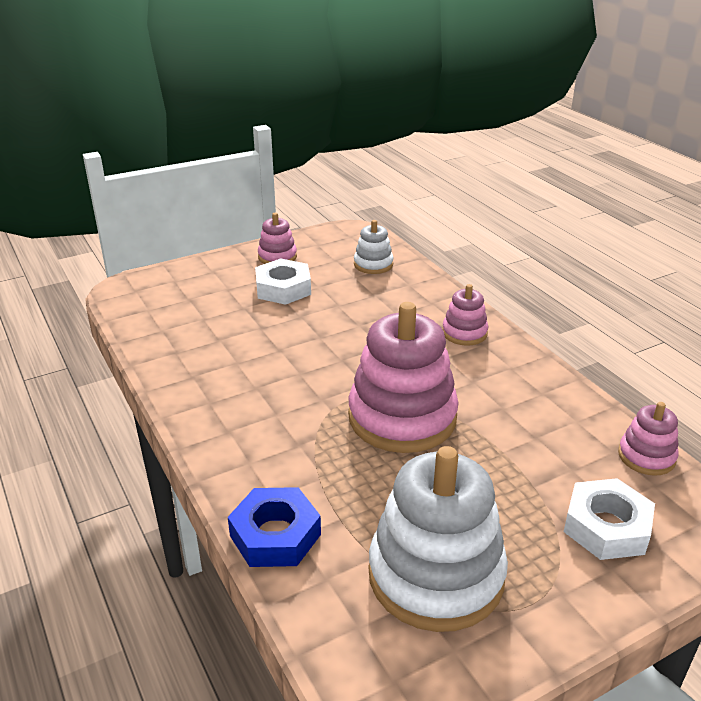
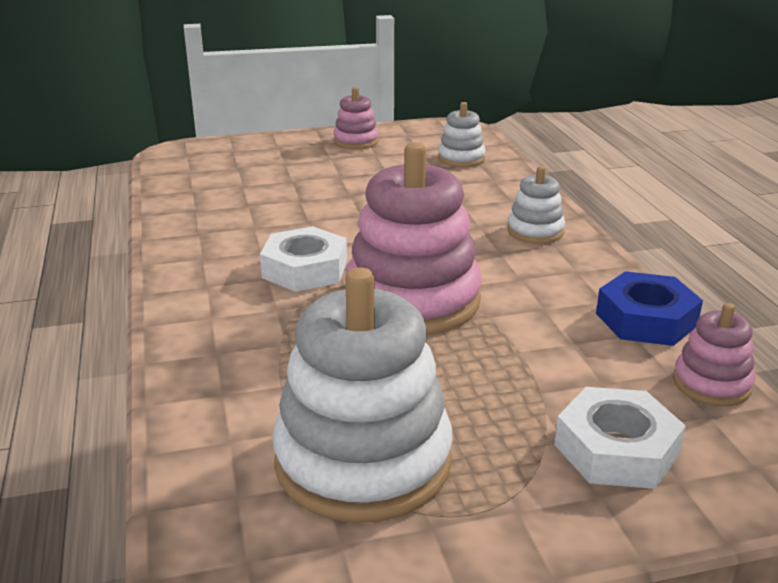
camera: 15 degrees right, 5 degrees down
(275, 535) = (197, 389): blue nut -> blue nut (646, 319)
(283, 288) = (345, 169): white nut -> white nut (305, 269)
(464, 333) = (535, 231): pink stacking toy -> white stacking toy

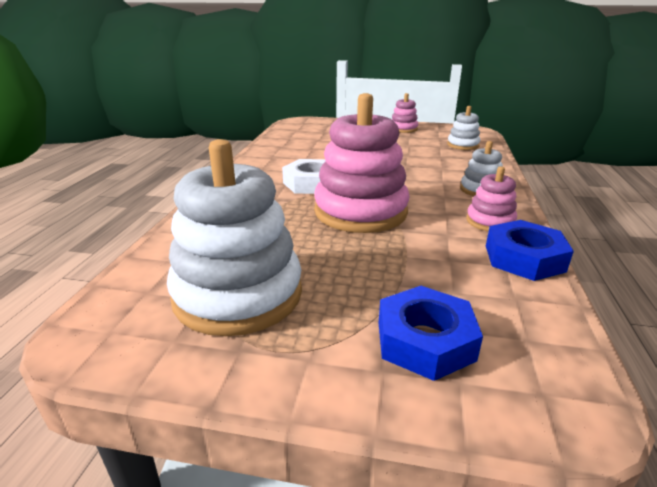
camera: 25 degrees right, 0 degrees up
(616, 449) = (425, 341): white nut -> blue nut
(711, 384) = (548, 316): pink stacking toy -> pink stacking toy (490, 221)

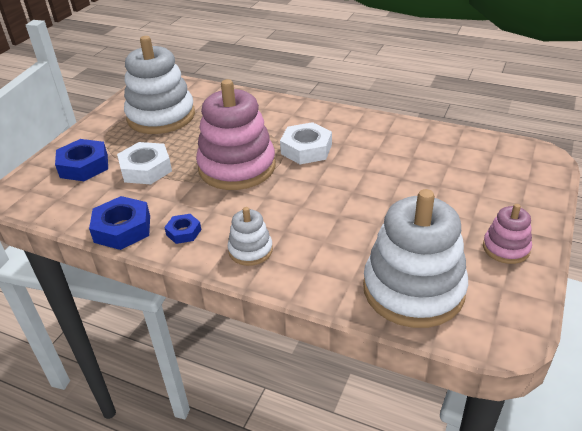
camera: 105 degrees right, 10 degrees up
(397, 271) = (146, 169): none -> white nut
(463, 145) = (413, 289): white stacking toy -> white stacking toy, size x2.07
(490, 221) = (183, 232): pink stacking toy -> blue nut

